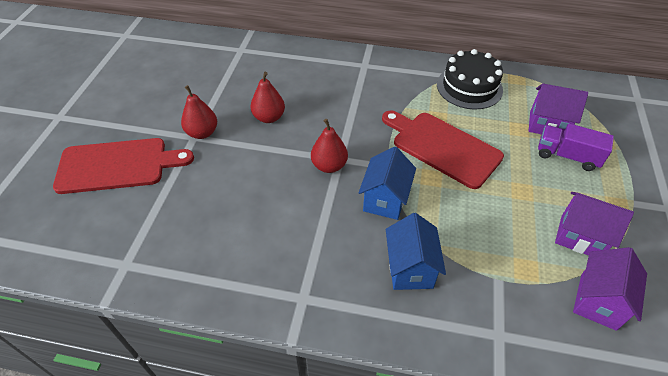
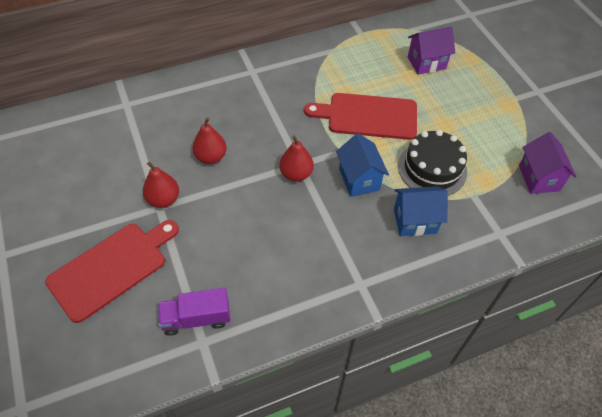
camera: 35 degrees left, 5 degrees up
(410, 268) = (415, 221): blue house -> blue house turned 60 degrees counterclockwise
(469, 87) = (350, 55): black cake -> black cake (432, 169)
(567, 156) = (455, 82): purple truck -> purple truck (196, 318)
(580, 237) = (501, 139): purple house -> none

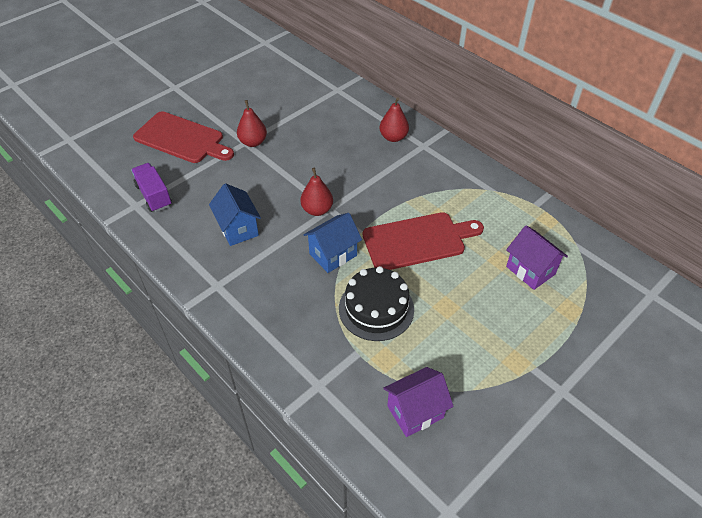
camera: 70 degrees right, 5 degrees down
(211, 157) = (308, 153): red pear -> red pear (393, 137)
(368, 116) = (418, 241): red cutting board -> red cutting board turned 90 degrees clockwise
(415, 221) = (303, 309): blue house -> blue house (238, 229)

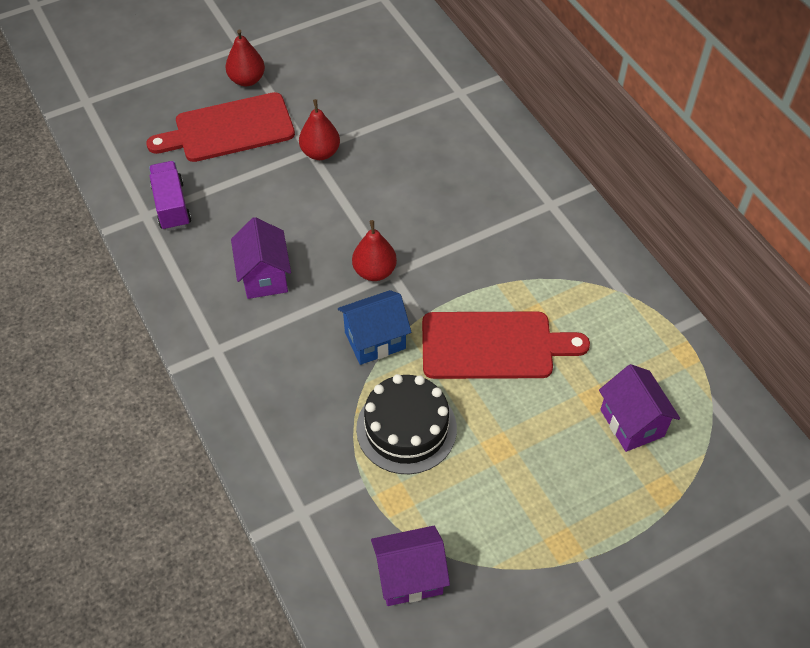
camera: 15 degrees right, 5 degrees up
(182, 139) = (229, 129): red cutting board -> red cutting board turned 120 degrees clockwise
(238, 229) = (264, 277): blue house -> purple house
(393, 137) = (513, 183): red pear -> red pear (247, 80)

